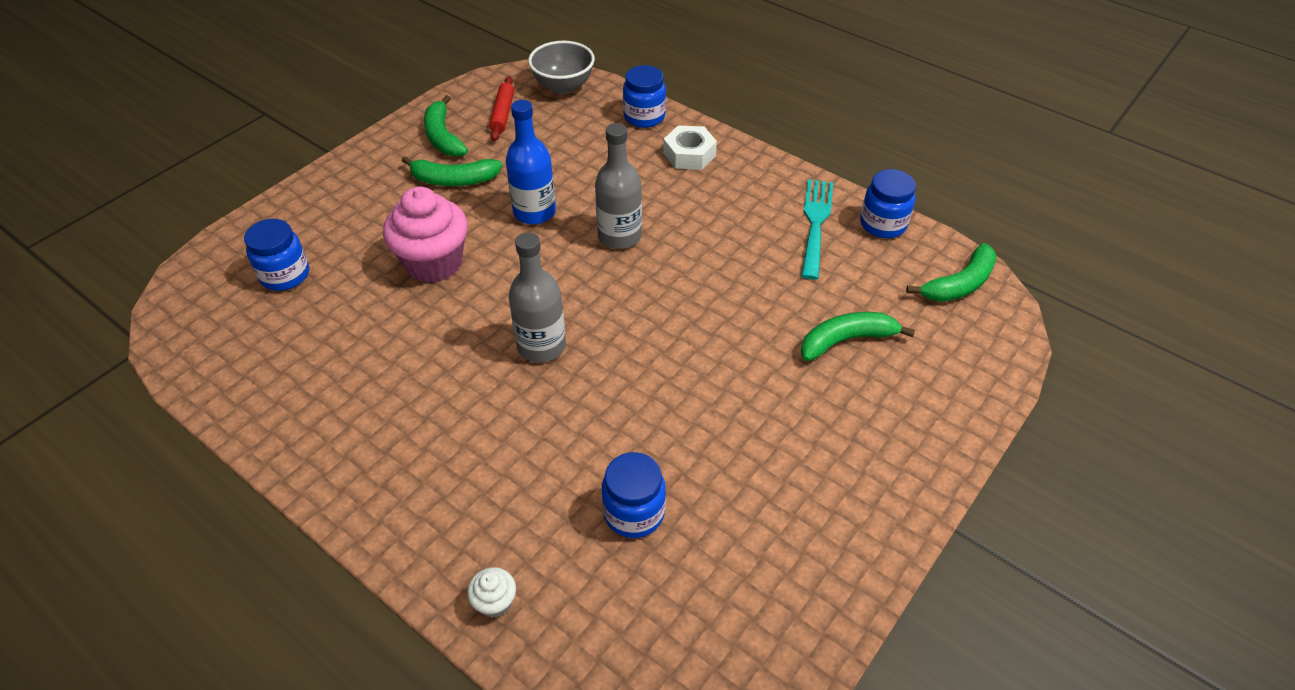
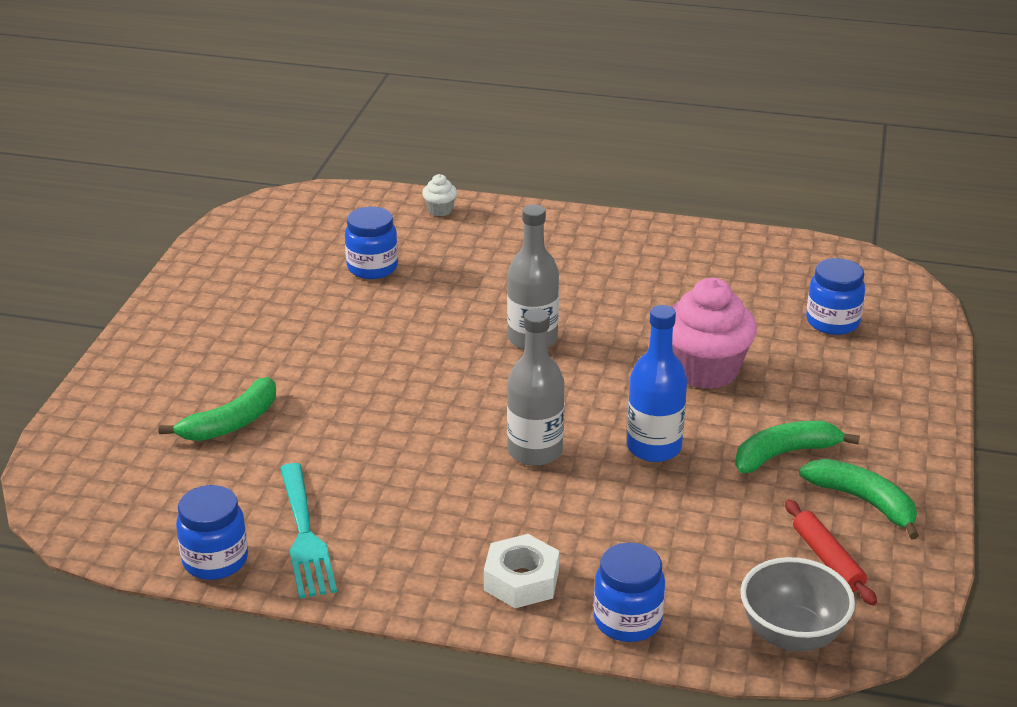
camera: 155 degrees right, 15 degrees down
(959, 284) = (108, 514): green banana -> none

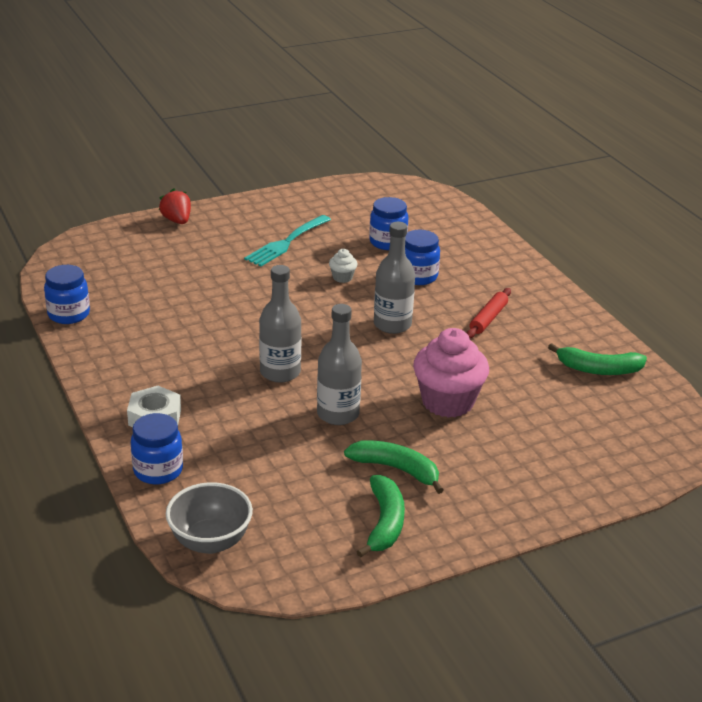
camera: 50 degrees right, 0 degrees up
(115, 384) = (177, 220): none -> red strawberry
(231, 423) = (186, 267): green banana -> green banana (598, 369)
(305, 536) = (117, 331): turquoise fork -> turquoise fork (286, 243)
(440, 210) = (481, 236): white cupcake -> white cupcake (342, 277)
(654, 447) = (338, 414): blue bottle -> grey bottle
(828, 559) = (304, 529): red rolling pin -> red rolling pin (488, 319)
(832, 322) = (581, 433): blue jar -> blue jar (418, 276)

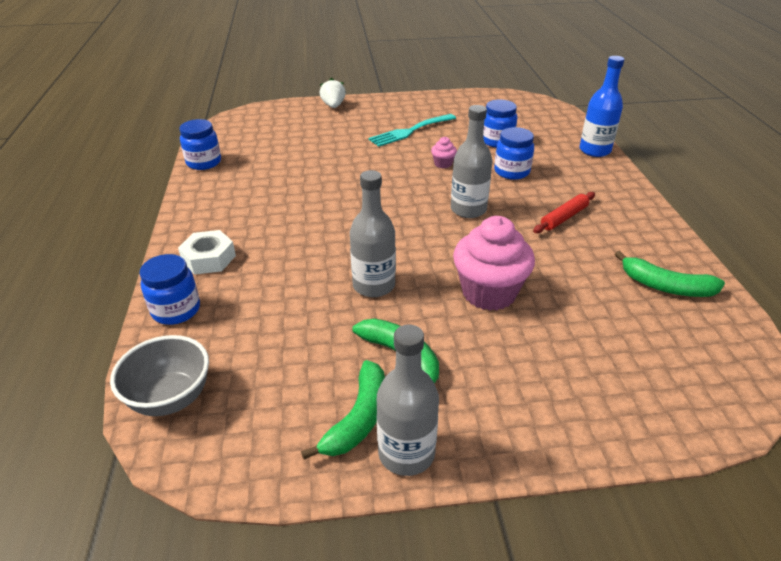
camera: 20 degrees right, 5 degrees up
(177, 220) = (333, 106): red strawberry -> white strawberry
(280, 372) = (343, 236): grey bottle -> grey bottle (406, 453)
(342, 277) = (443, 164): white cupcake -> pink cupcake
(493, 240) = (594, 150): none -> blue bottle

